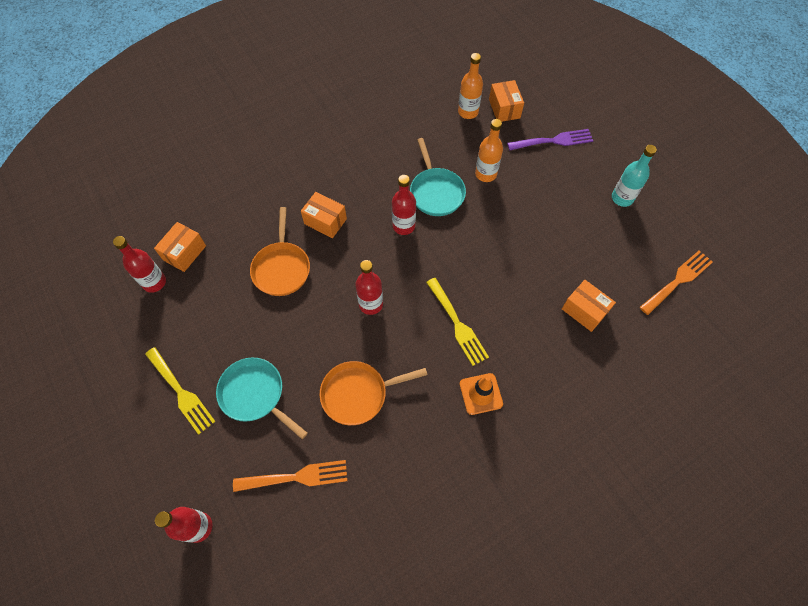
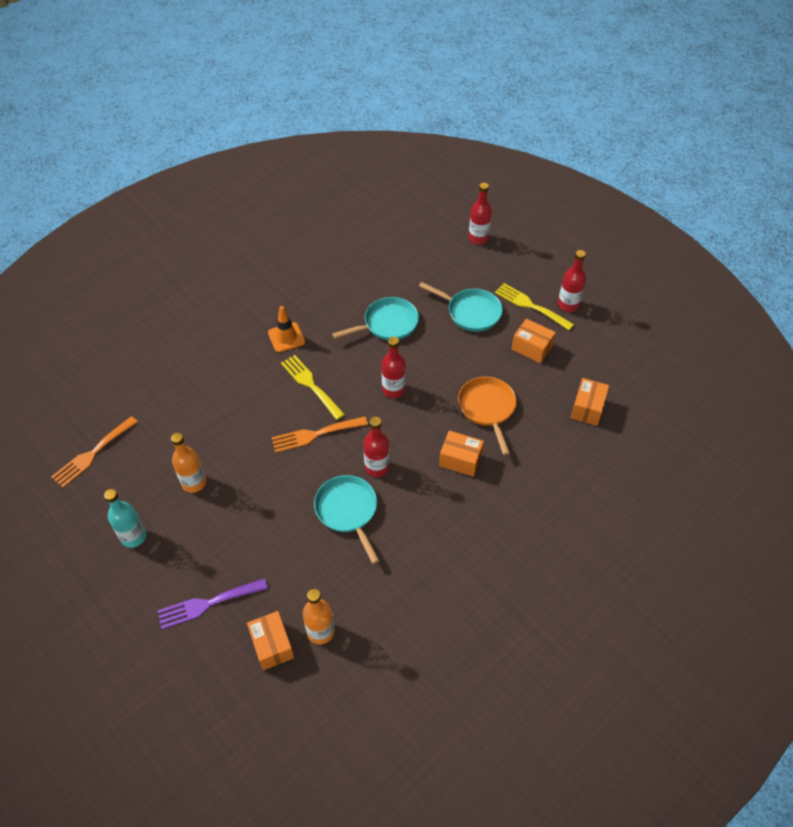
camera: 170 degrees right, 10 degrees down
(154, 282) = (600, 379): red bottle -> red bottle (568, 305)
(296, 477) = (420, 271): orange fork -> orange fork (315, 434)
(358, 393) = (387, 324): orange pan -> turquoise pan
(486, 174) = (292, 543): orange bottle -> orange bottle (194, 483)
(584, 310) = (191, 413): orange box -> orange box (531, 348)

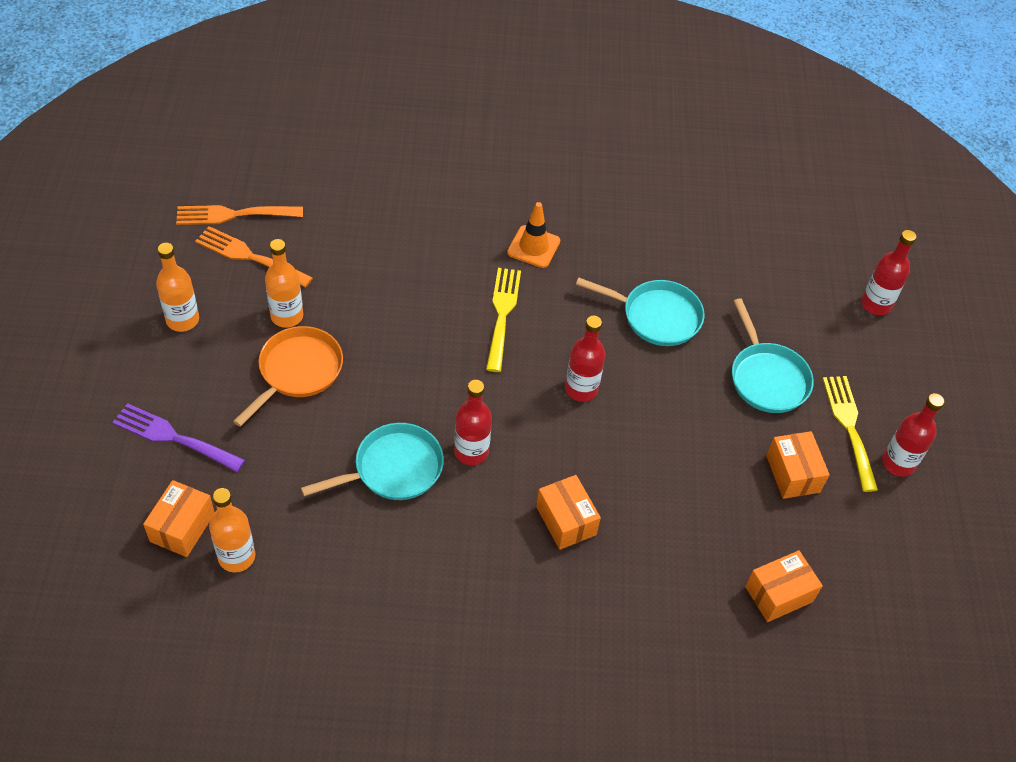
camera: 40 degrees right, 0 degrees up
(133, 537) = (182, 320): turquoise bottle -> orange bottle
(315, 434) = (449, 367): orange fork -> orange fork (249, 256)
(348, 511) = (393, 469): turquoise pan -> turquoise pan turned 45 degrees clockwise
(487, 408) = (660, 494): orange pan -> orange pan (297, 371)

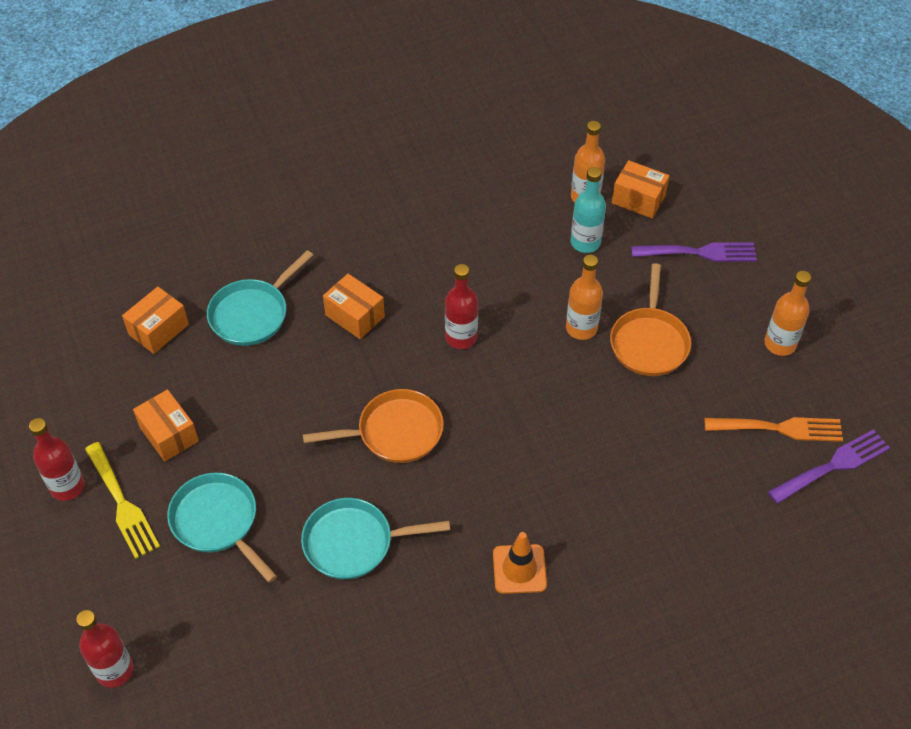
camera: 160 degrees right, 0 degrees up
(182, 527) = (638, 199): orange box -> orange box turned 60 degrees counterclockwise
(233, 215) = (833, 465): orange fork -> purple fork
(278, 500) = (585, 242): none -> turquoise bottle
(287, 316) = (698, 386): orange bottle -> orange bottle (581, 328)
(393, 469) = (515, 298): turquoise pan -> turquoise pan (253, 313)
(502, 314) = (507, 476): yellow fork -> none
(581, 389) = (394, 432): red bottle -> orange pan

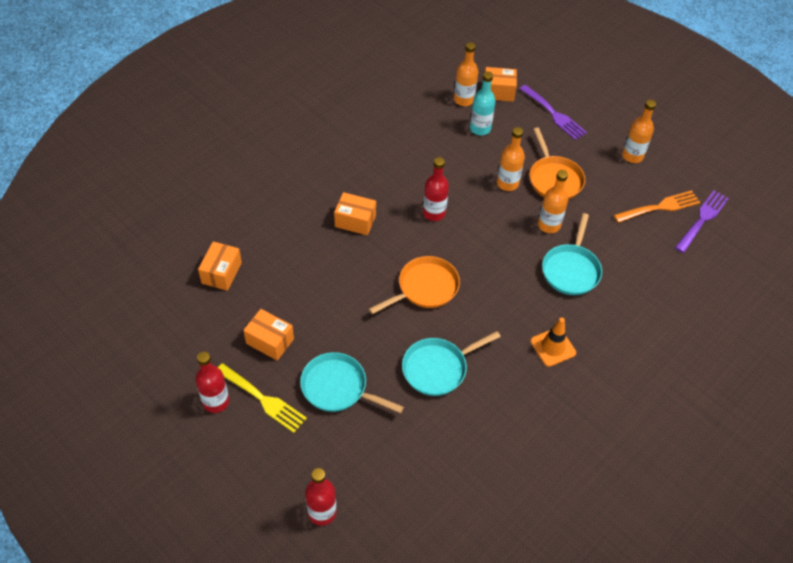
camera: 25 degrees left, 0 degrees up
(253, 313) = (283, 241): turquoise pan -> turquoise pan (571, 269)
(606, 403) = (549, 225): none -> orange bottle
(699, 252) = (554, 114): purple fork -> purple fork turned 75 degrees clockwise

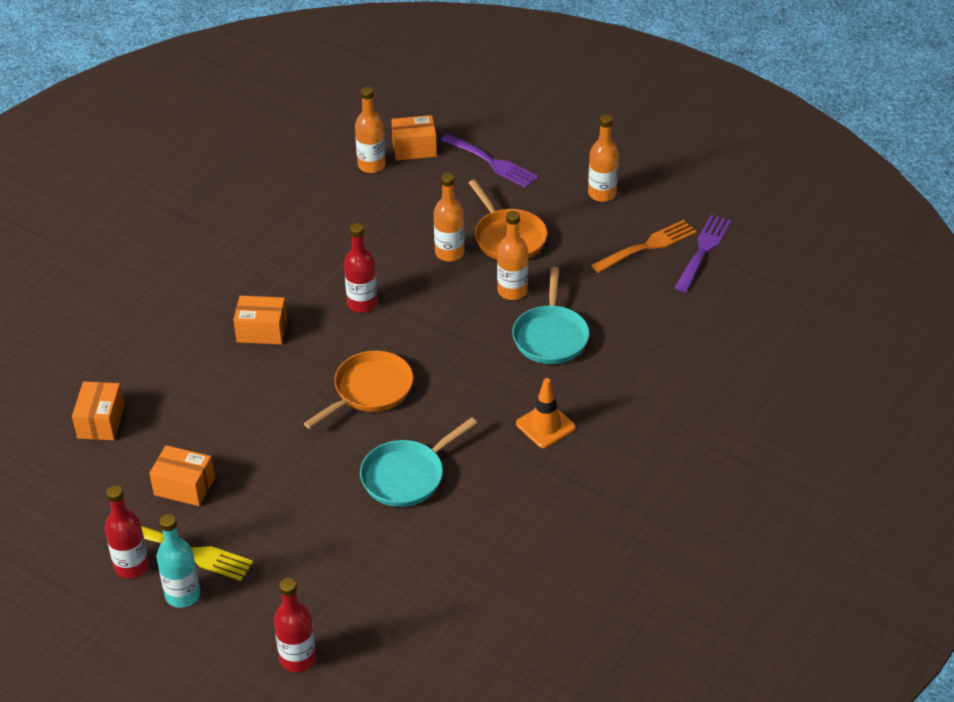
camera: 10 degrees left, 10 degrees down
(338, 388) = (285, 521): turquoise pan -> none
(480, 128) = (400, 196): turquoise bottle -> turquoise bottle (183, 595)

